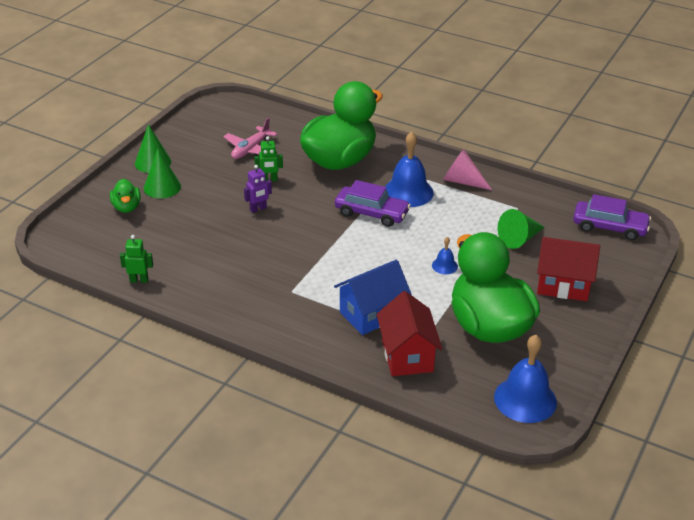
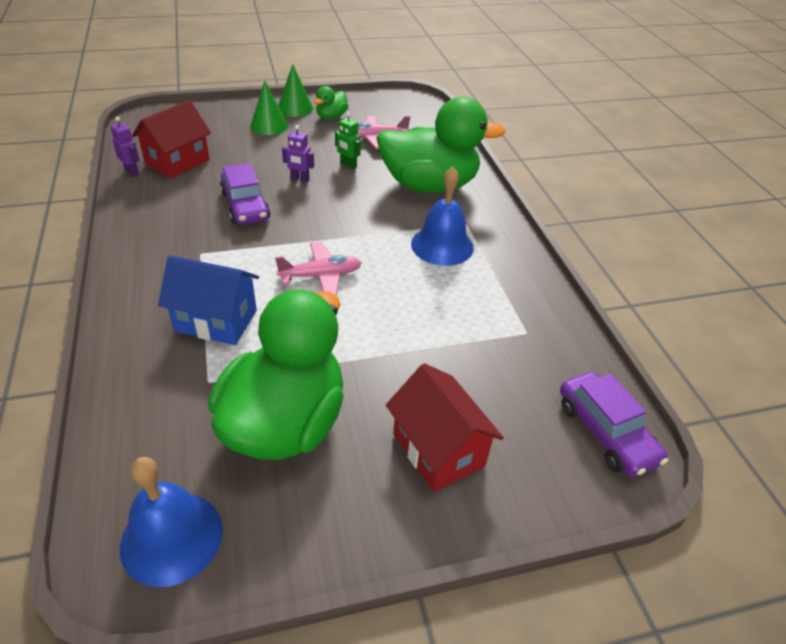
camera: 45 degrees right, 5 degrees up
(126, 207) = (222, 124): green duck -> green duck (331, 117)
(139, 280) = (132, 172): green robot -> purple robot
(371, 213) = (378, 240): purple car -> purple car (245, 206)
(379, 253) = (321, 276): none -> pink plane
(407, 355) = (169, 382): red house -> red house (177, 162)
(444, 266) = (355, 330): blue bell -> none
(462, 181) = (511, 270): pink cone -> none
(519, 239) = (475, 363): green cone -> none

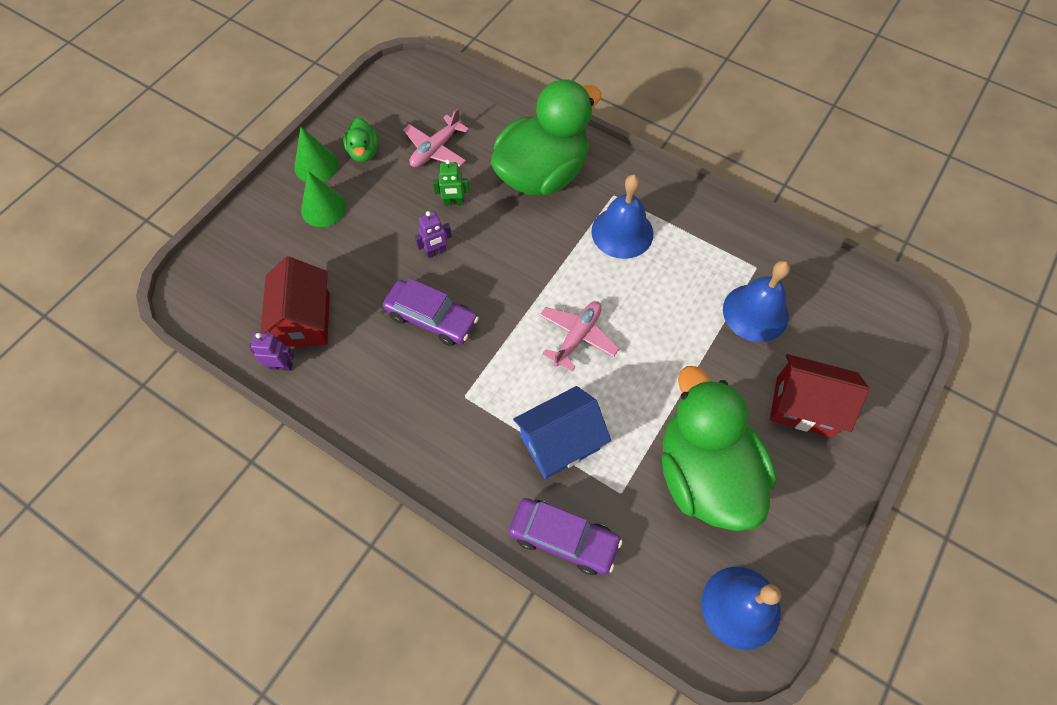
camera: 40 degrees left, 20 degrees up
(484, 358) = (755, 312): none -> blue bell
(606, 432) = (870, 308): purple car -> purple car (563, 539)

